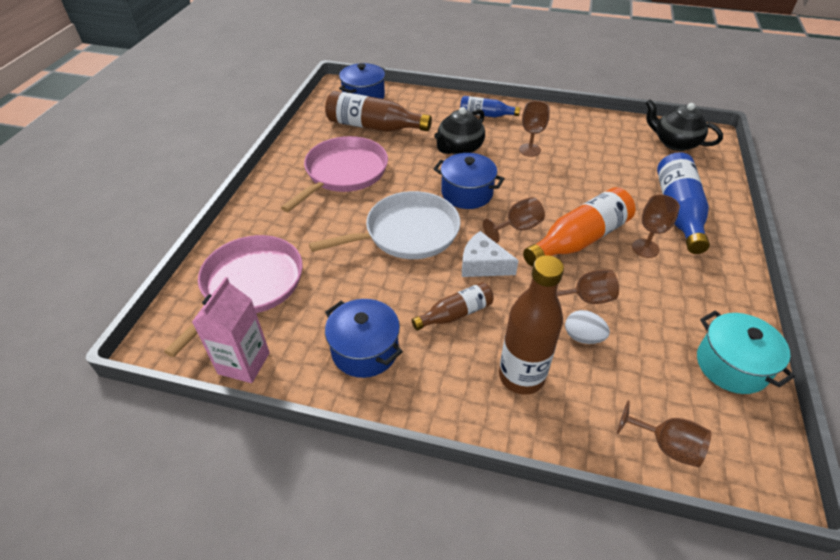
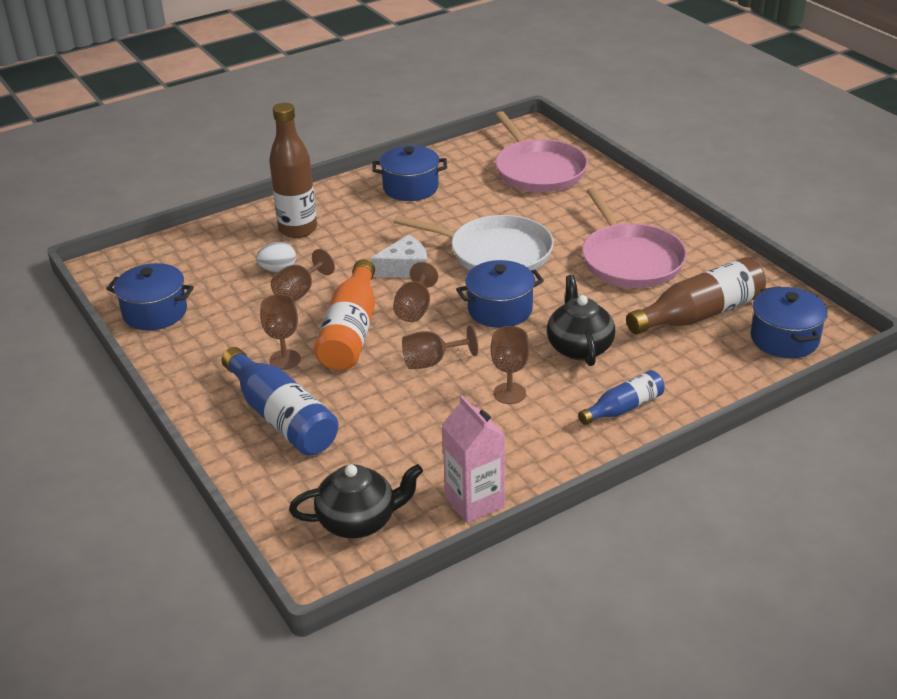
camera: 135 degrees right, 10 degrees down
(244, 363) = (468, 148): pink carton -> pink carton (474, 502)
(407, 233) = (495, 253): white pan -> white pan turned 90 degrees counterclockwise
(455, 314) = (382, 232): brown bottle -> none
(666, 445) = (177, 249): brown goblet -> brown goblet (432, 362)
(731, 365) = (155, 312): turquoise pot -> blue pot

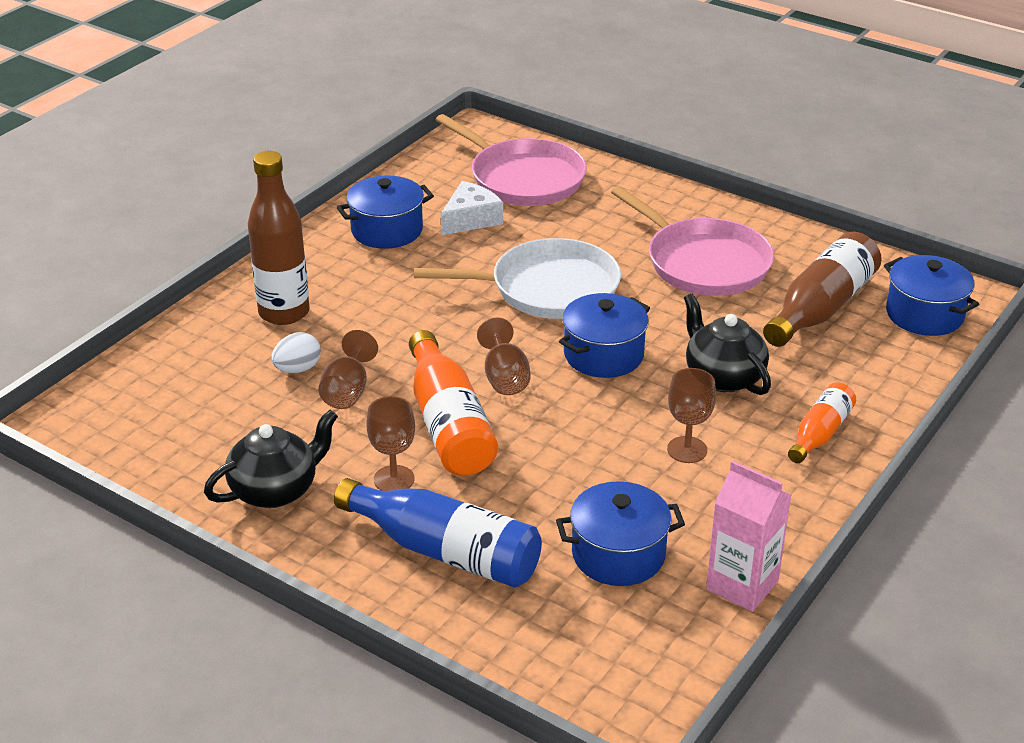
camera: 25 degrees left, 0 degrees up
(155, 312) = (177, 462): blue pot -> blue pot (618, 554)
(358, 521) = (630, 647): black teapot -> black teapot (275, 490)
(405, 268) = (455, 331): white cheese -> white cheese (471, 219)
(432, 362) = (572, 436): brown goblet -> none
(623, 408) = (820, 433): blue bottle -> orange bottle

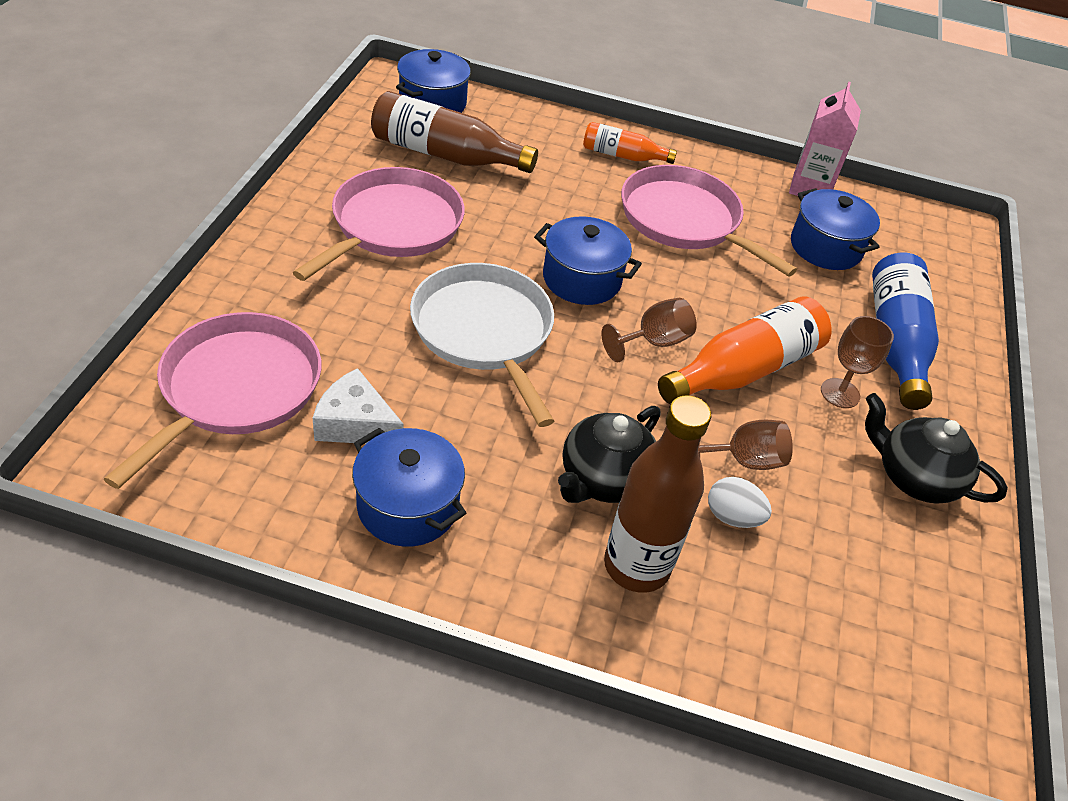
camera: 115 degrees left, 10 degrees up
(687, 450) = (685, 220): brown goblet -> pink pan
(723, 377) = (576, 206): black teapot -> black teapot (604, 479)

